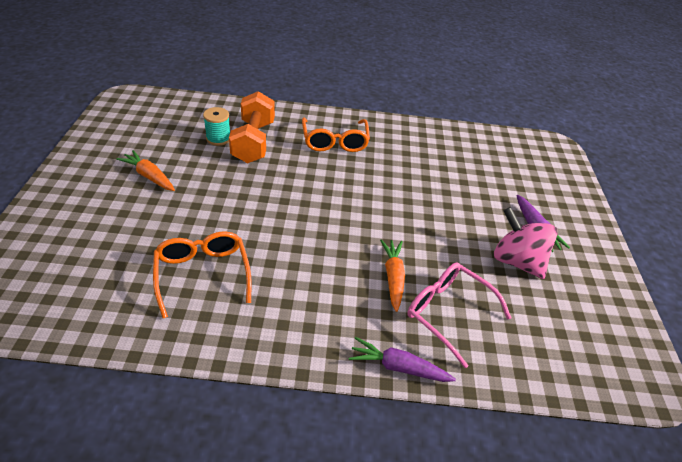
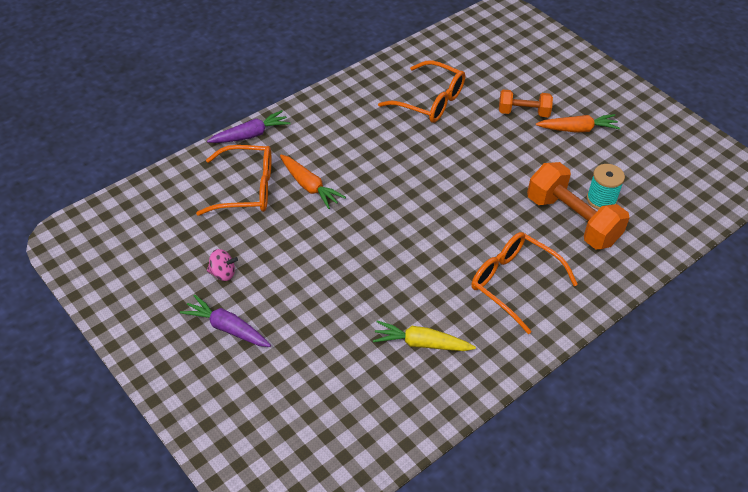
camera: 140 degrees right, 5 degrees up
(157, 212) = (523, 112): none -> orange dumbbell
(421, 152) = (421, 343): none -> yellow carrot
(448, 312) = (247, 189): pink glasses -> orange glasses
(516, 261) = (223, 273): pink spinning top -> pink spinning top, size x0.47

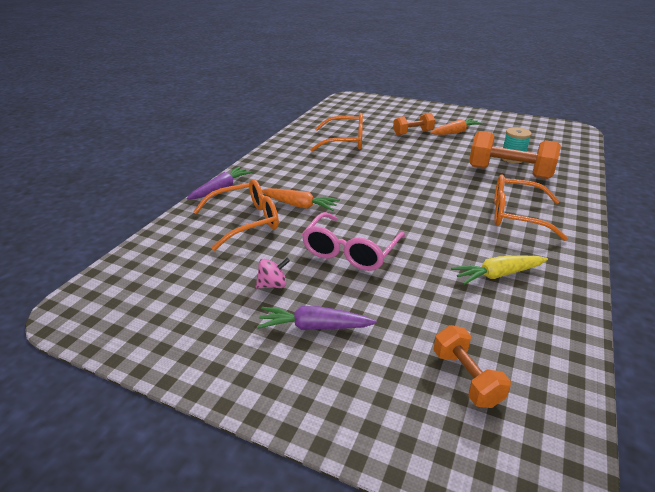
camera: 25 degrees left, 15 degrees down
(303, 420) = (466, 378): none -> orange dumbbell
(313, 263) = (350, 251): none -> pink glasses

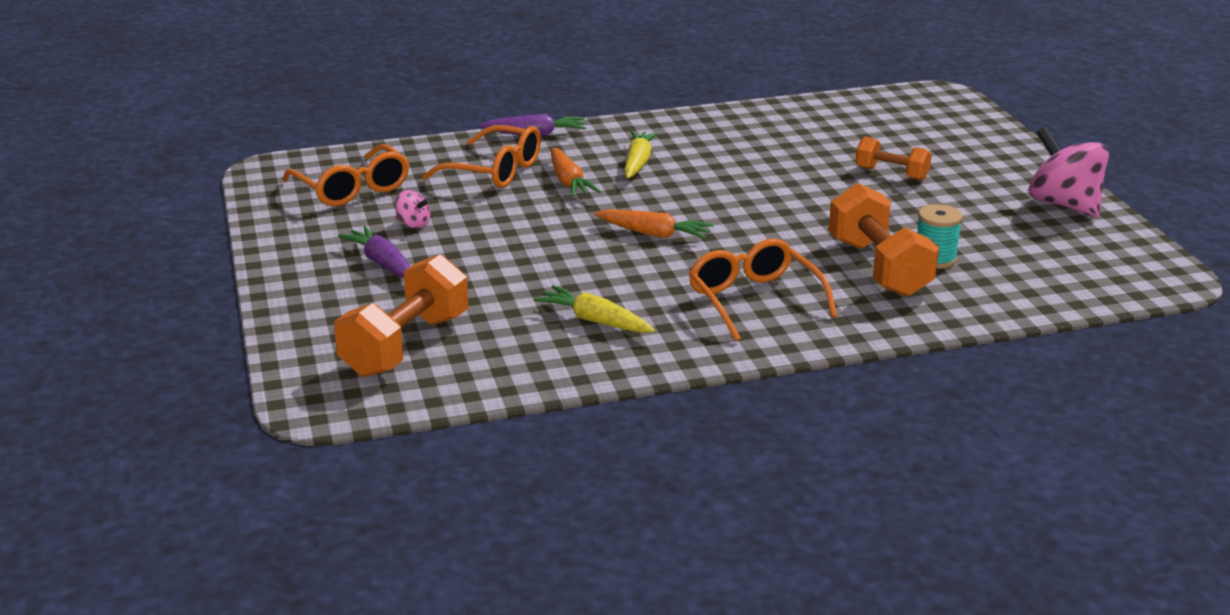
camera: 50 degrees right, 5 degrees down
(308, 178) = (638, 163): none -> yellow carrot
(345, 141) = (776, 145): orange glasses -> orange glasses (352, 189)
(350, 251) = (521, 237): pink glasses -> none
(455, 132) = (953, 199): orange carrot -> orange carrot (654, 234)
(466, 378) = (405, 345): orange dumbbell -> orange dumbbell, size x1.73
(487, 118) = (1064, 204): none -> pink spinning top

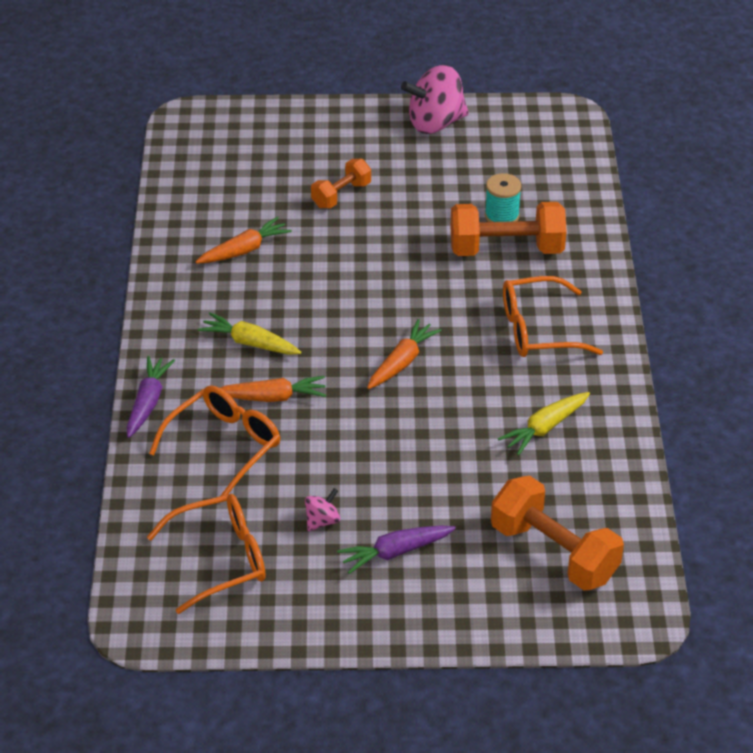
camera: 75 degrees left, 15 degrees up
(768, 143) = (244, 250): none -> orange carrot

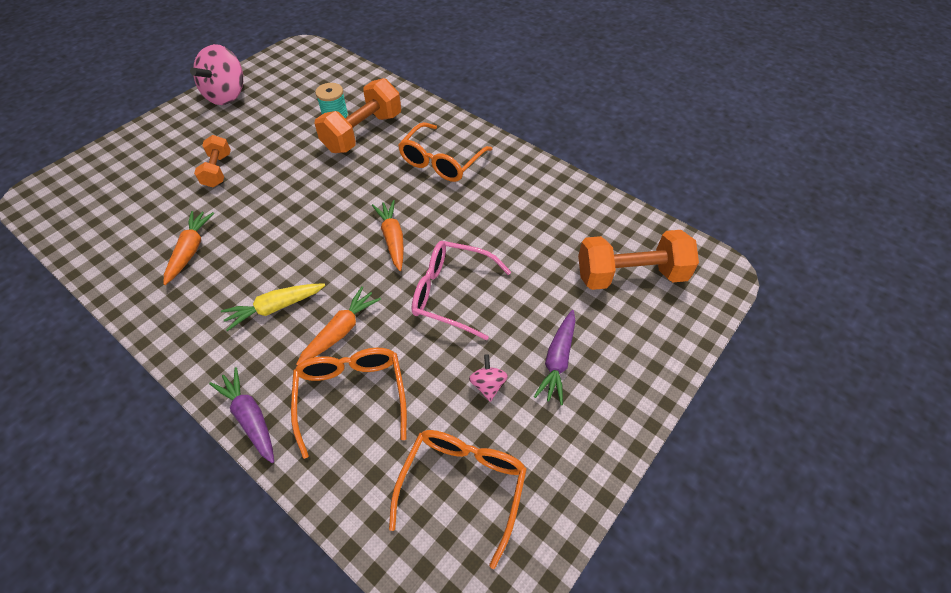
camera: 50 degrees left, 10 degrees up
(387, 440) = (451, 293): none -> pink glasses
(545, 428) = (522, 210): yellow carrot -> none

